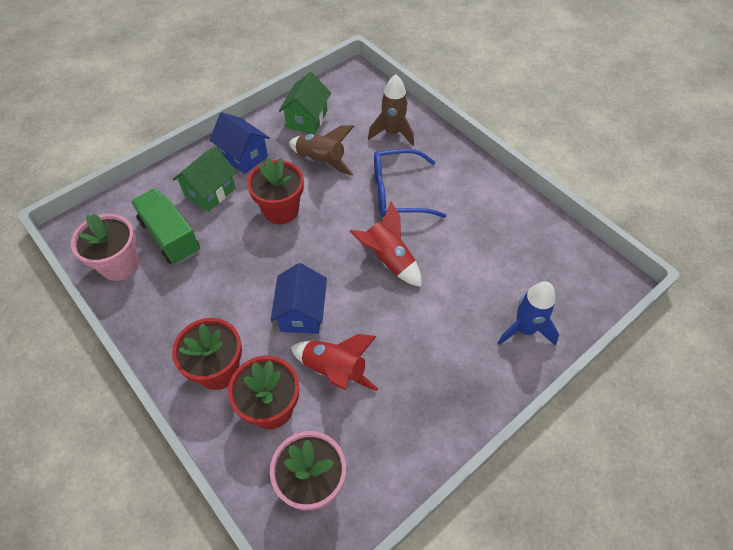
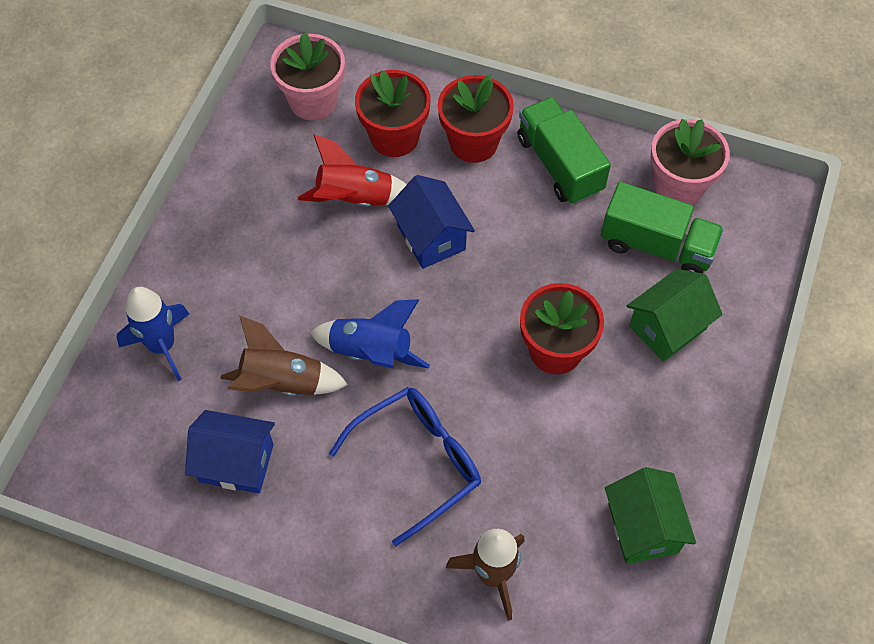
camera: 150 degrees right, 5 degrees up
(176, 320) = (559, 164): none -> green truck
(210, 192) = (667, 327): green house -> green house turned 45 degrees clockwise
(244, 156) = (676, 407): blue house -> blue house (236, 463)
(321, 161) = (562, 458): brown rocket -> brown rocket (282, 382)
(388, 259) = (371, 352): red rocket -> blue rocket

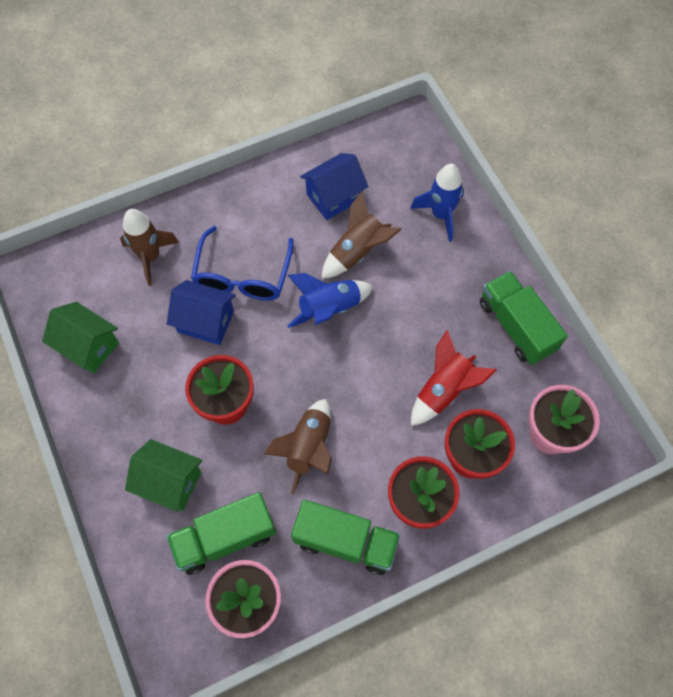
camera: 135 degrees right, 5 degrees up
(232, 193) = (516, 326): none -> green truck
(431, 237) = (371, 408): blue house -> blue house (205, 321)
(518, 253) = (308, 448): none -> brown rocket
(667, 327) = (170, 482): green house -> green house turned 75 degrees counterclockwise

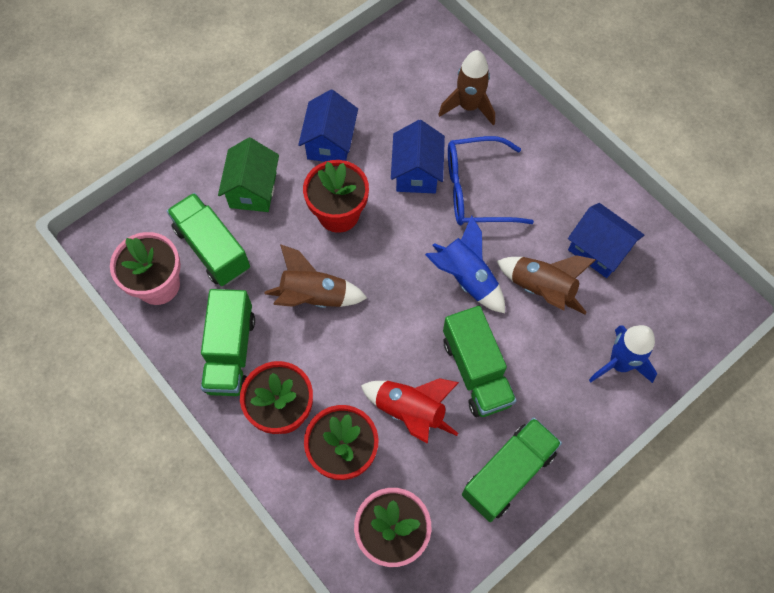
camera: 75 degrees right, 0 degrees up
(88, 346) = (362, 87): green house -> none
(142, 393) = (330, 143): none -> blue house
(420, 325) = (476, 371): none -> green truck

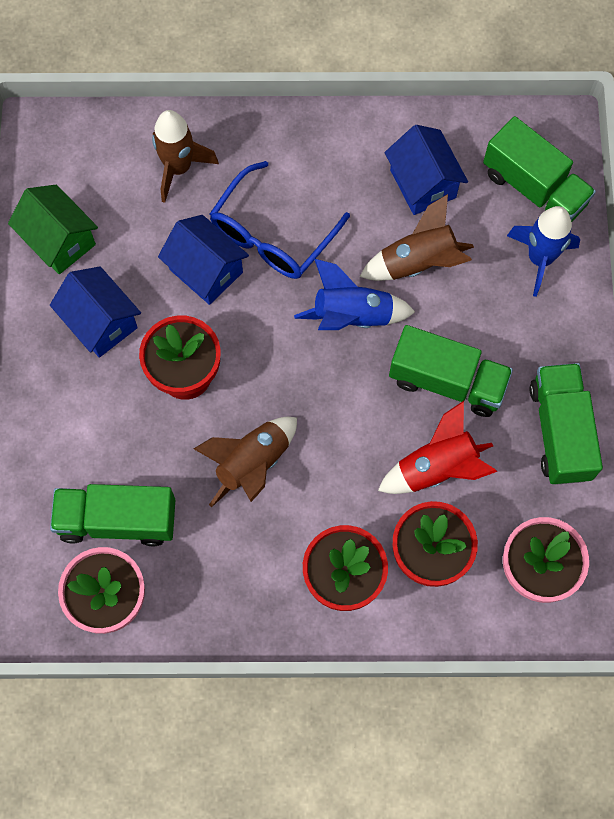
camera: 50 degrees left, 5 degrees up
(231, 352) = (244, 583): green truck -> green truck (534, 188)
(253, 190) = (87, 433): green house -> green house (59, 241)
(598, 250) = (423, 184): blue house -> blue house turned 75 degrees clockwise

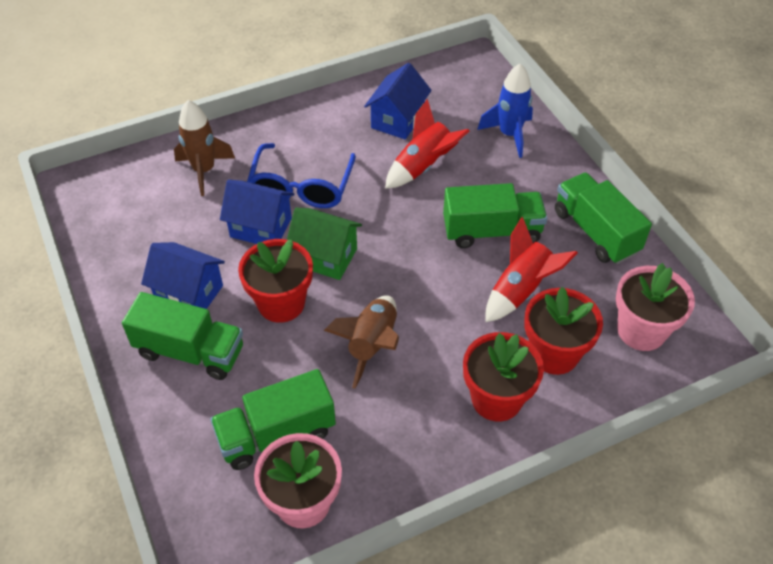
camera: 25 degrees left, 20 degrees down
(59, 241) = (126, 250): green house -> green house (325, 257)
(352, 316) = (394, 216): blue rocket -> none
(418, 262) = (423, 166): brown rocket -> red rocket
(423, 184) = (397, 120): blue house -> blue house turned 75 degrees clockwise
(534, 188) = (478, 97): green truck -> green truck (190, 351)

